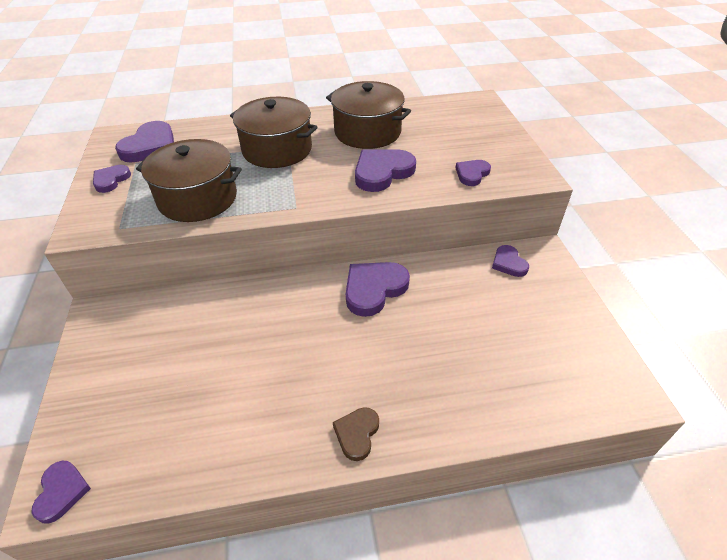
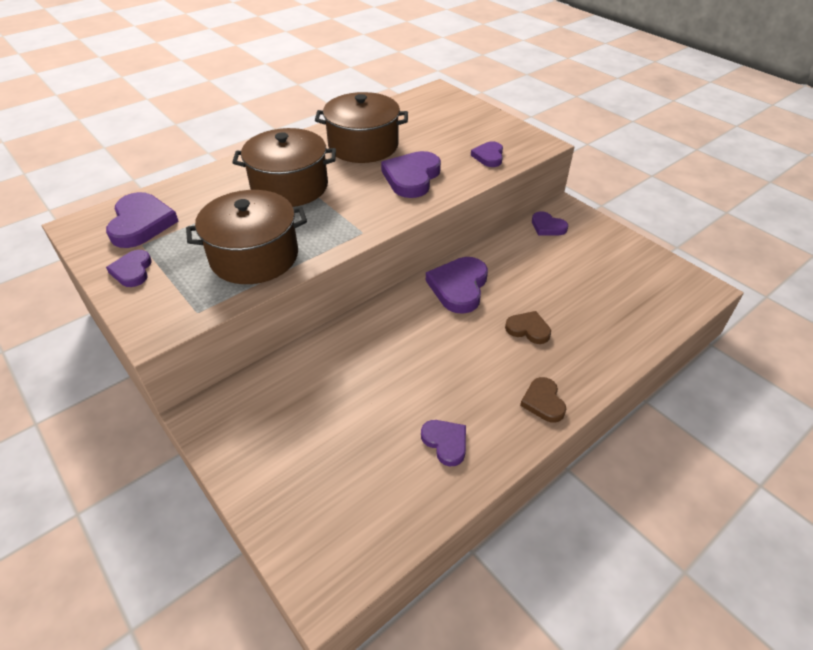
camera: 30 degrees left, 0 degrees up
(61, 492) = (331, 575): purple heart -> purple heart (445, 442)
(403, 356) = (528, 329): none -> brown heart

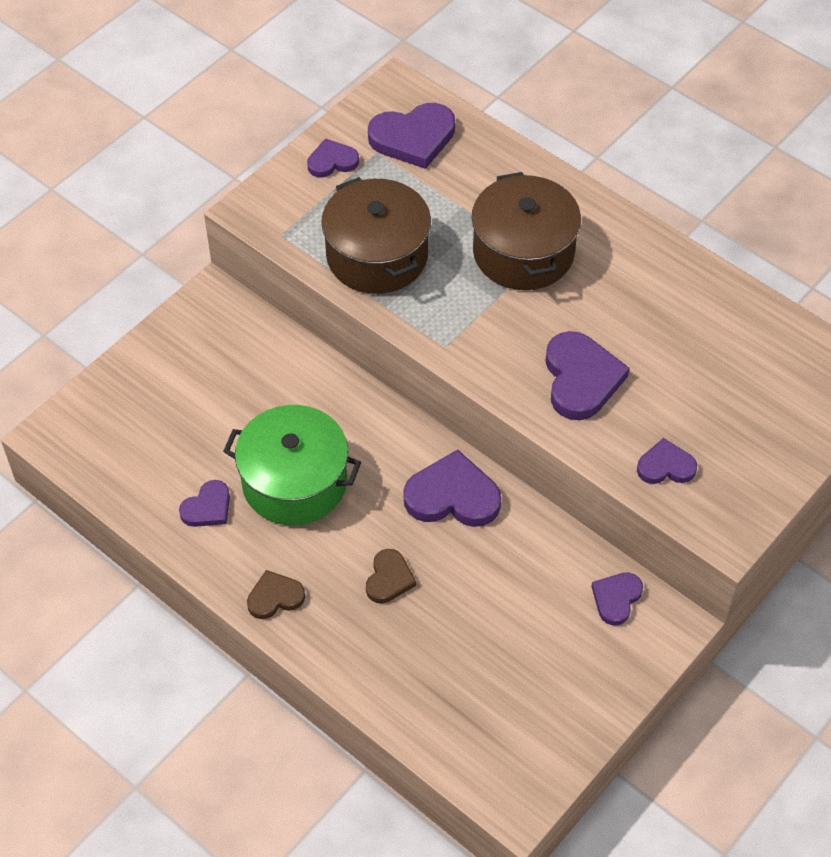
camera: 80 degrees right, 10 degrees up
(363, 145) = (649, 309): brown pot -> none
(412, 177) = (581, 379): purple heart -> purple heart turned 75 degrees clockwise
(429, 376) = (294, 482): none -> green pot

